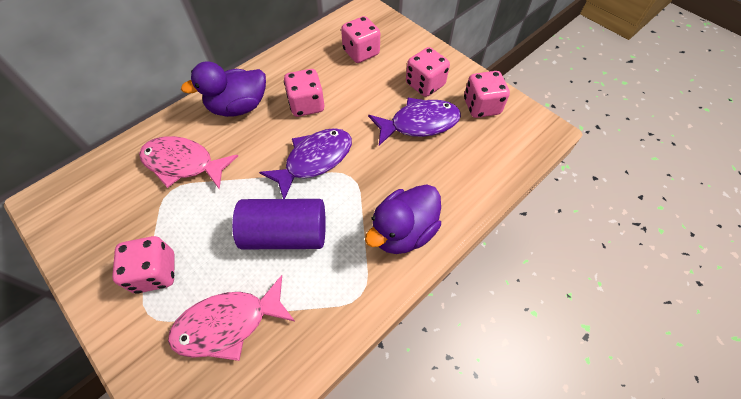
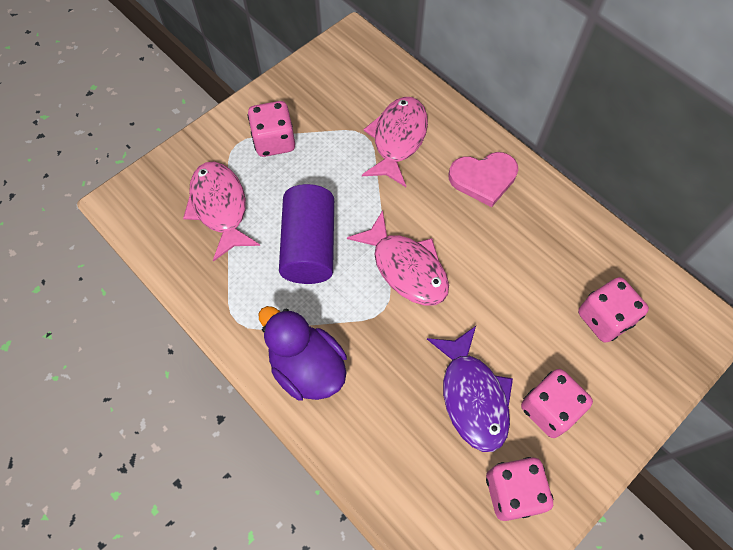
camera: 90 degrees right, 5 degrees up
(239, 107) = (483, 179): purple duck -> pink heart
(306, 105) = (493, 253): pink dice -> none
(314, 160) = (406, 268): purple fish -> pink fish

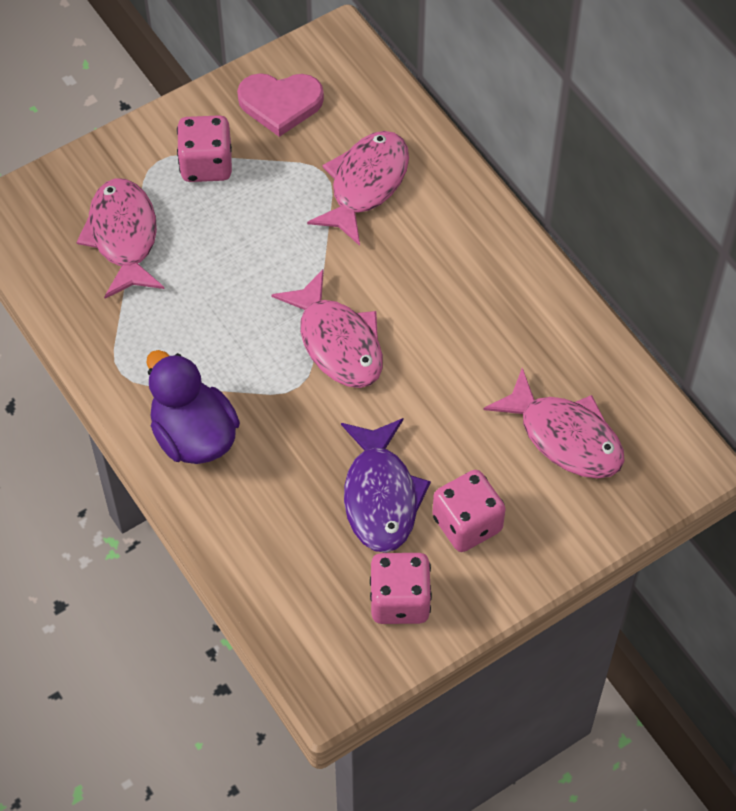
camera: 10 degrees right, 5 degrees down
(309, 246) = (224, 299): purple cylinder -> none
(483, 179) = (463, 250): pink heart -> pink heart (280, 104)
(604, 318) = (565, 436): pink dice -> pink fish

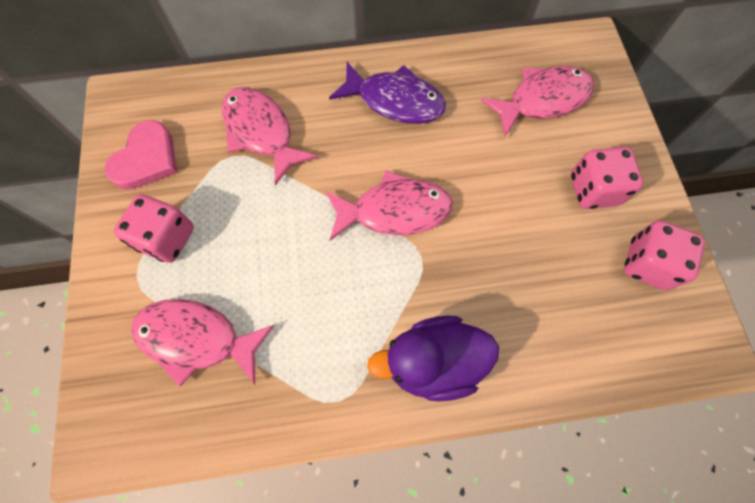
camera: 65 degrees left, 10 degrees up
(380, 496) = (548, 238): purple fish -> purple fish (395, 101)

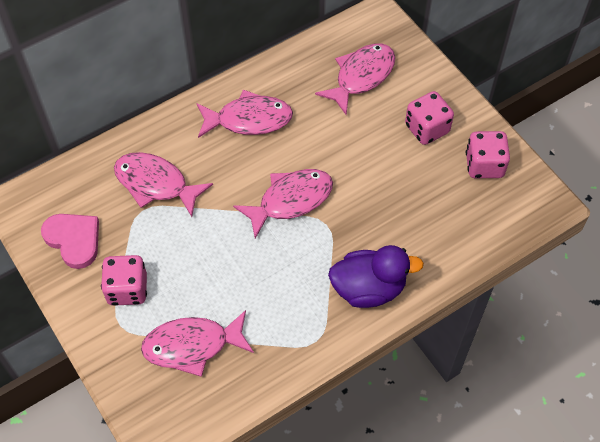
camera: 25 degrees left, 10 degrees down
(146, 159) = (74, 240): pink heart -> pink heart turned 45 degrees counterclockwise
(395, 101) = (249, 119): purple fish -> pink fish
(433, 362) = (368, 288): purple duck -> purple duck turned 150 degrees counterclockwise

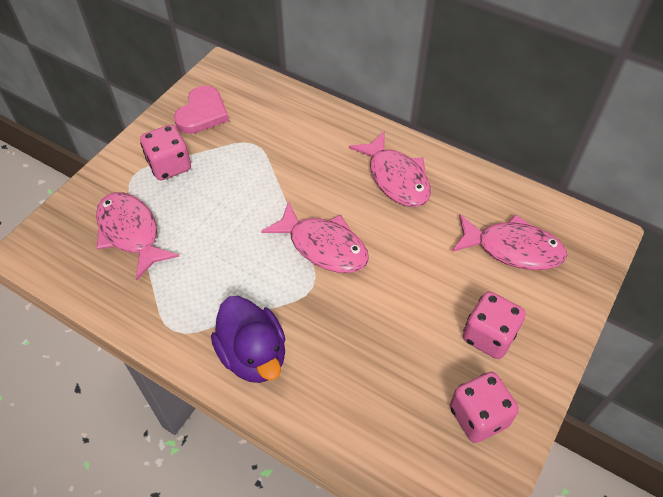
camera: 65 degrees right, 5 degrees down
(156, 184) = (285, 141): pink fish -> none

